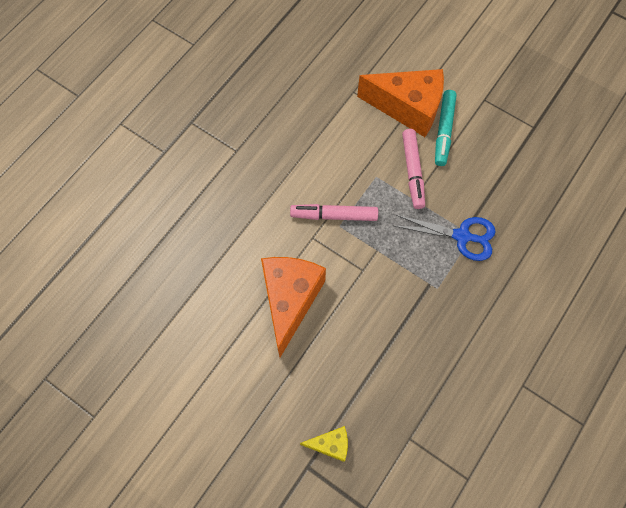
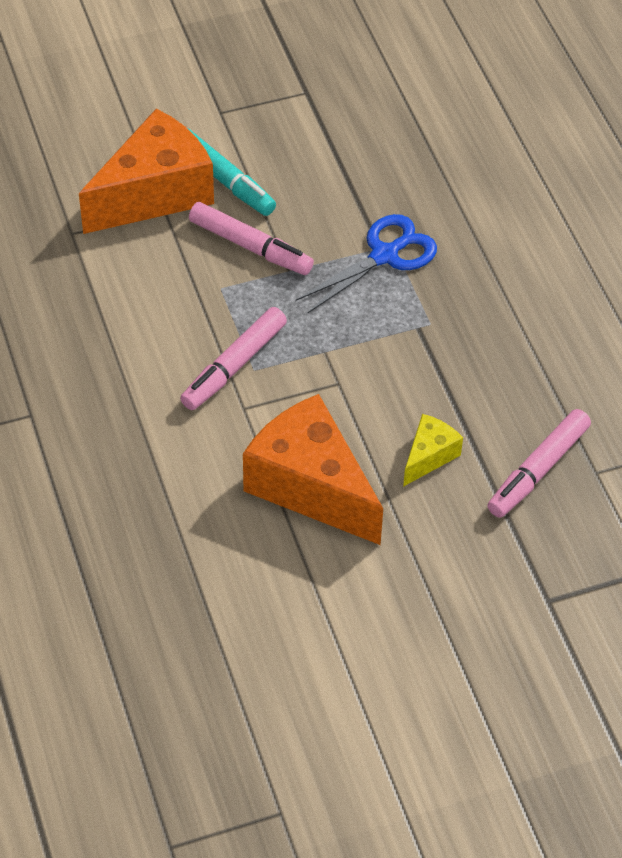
camera: 55 degrees left, 15 degrees down
(330, 444) = (539, 558): yellow cheese -> yellow cheese (429, 456)
(386, 406) = (537, 470): none -> pink marker

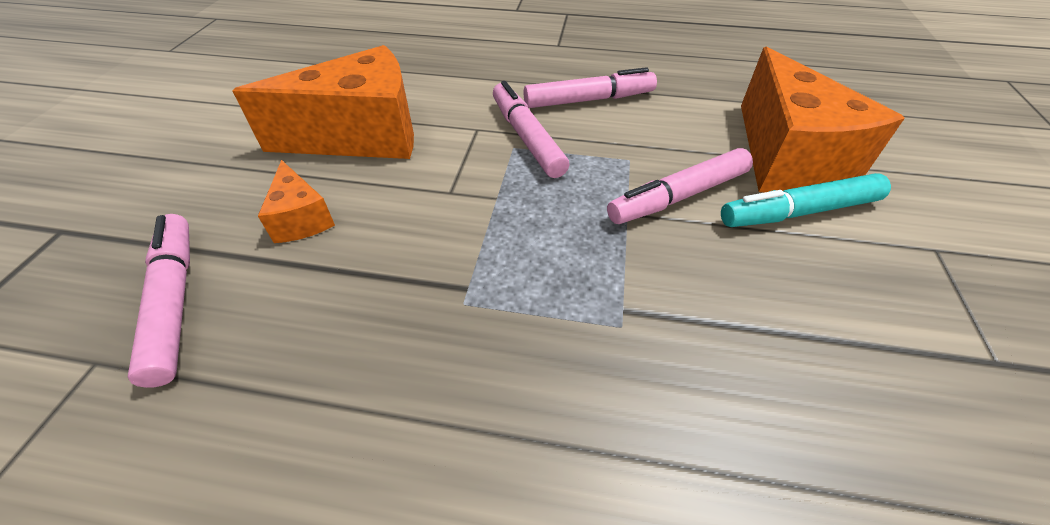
camera: 120 degrees right, 5 degrees down
(141, 344) = (589, 100): none -> pink marker
(384, 255) = (605, 308): blue scissors -> none
(429, 456) = (301, 218): yellow cheese -> orange cheese

